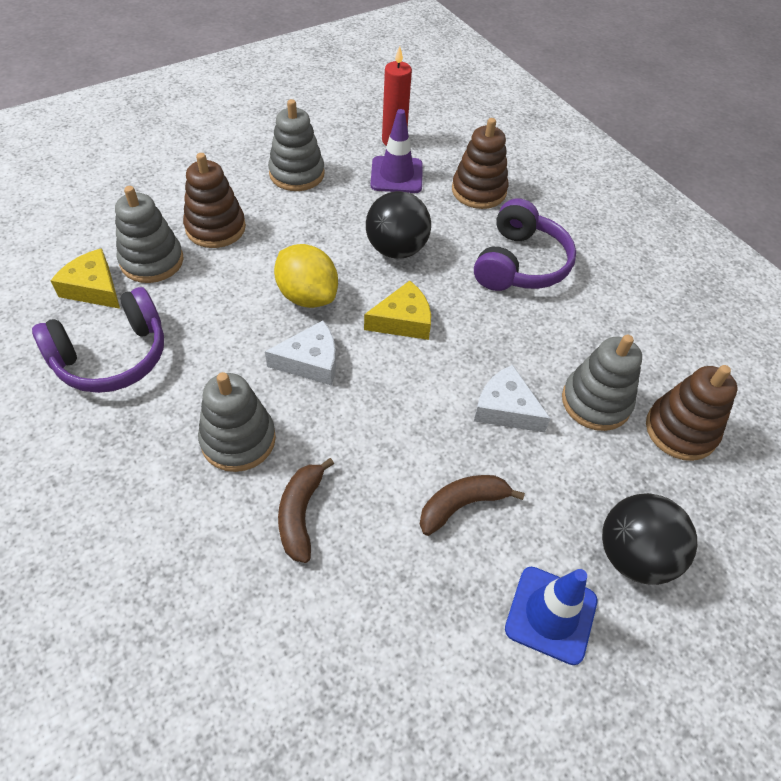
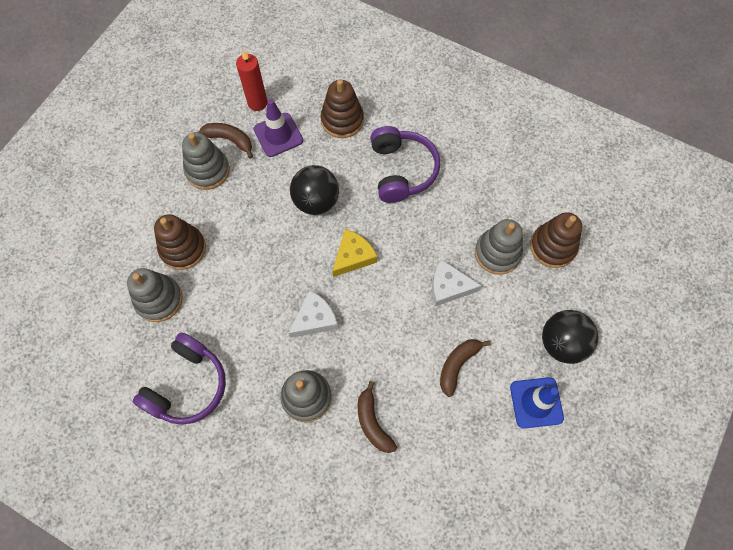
camera: 25 degrees left, 15 degrees up
(94, 288) = (135, 342): yellow cheese -> none
(307, 296) = (281, 270): yellow lemon -> none
(340, 158) = (230, 140): none -> brown banana

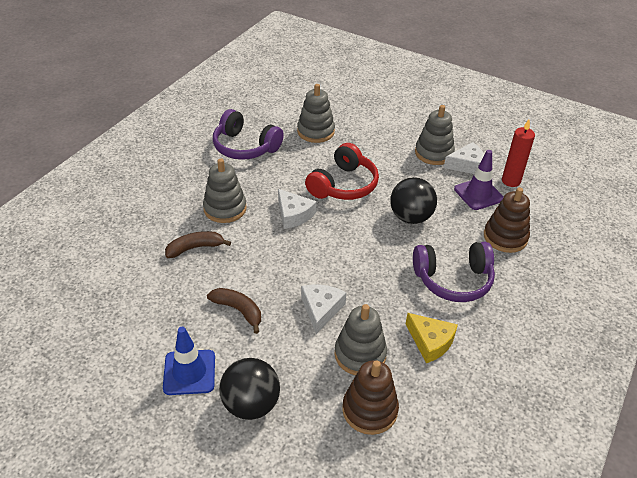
camera: 90 degrees right, 25 degrees down
(183, 248) = (359, 142): brown stacking toy -> none
(230, 140) = (467, 165): brown banana -> white cheese
(264, 266) = (343, 185): none -> red headphones
(353, 256) = (354, 240): yellow cheese -> yellow cheese (430, 342)

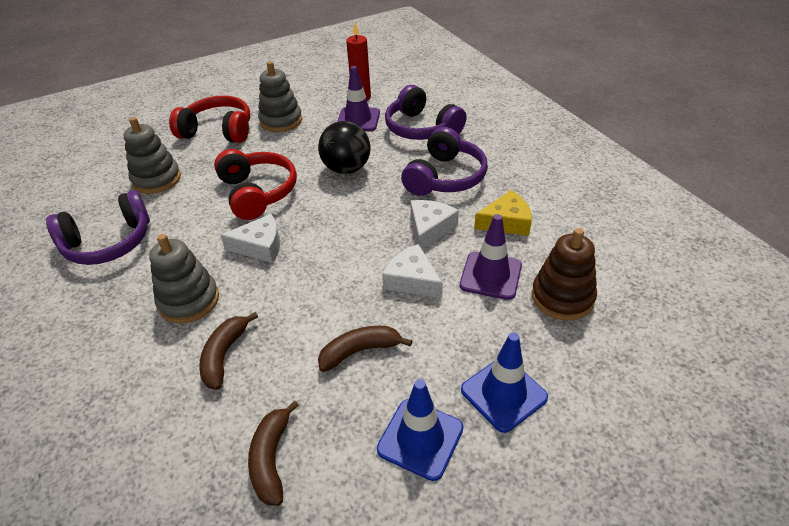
camera: 55 degrees left, 0 degrees up
(138, 307) = (271, 459): none -> brown banana
(251, 404) = (503, 393): black ball -> blue traffic cone
(360, 354) = (490, 275): grey stacking toy -> purple traffic cone
(391, 129) = (218, 131): none -> red headphones
(467, 165) = (317, 110): white cheese -> white cheese (430, 228)
(505, 237) = (421, 128): brown stacking toy -> purple headphones

